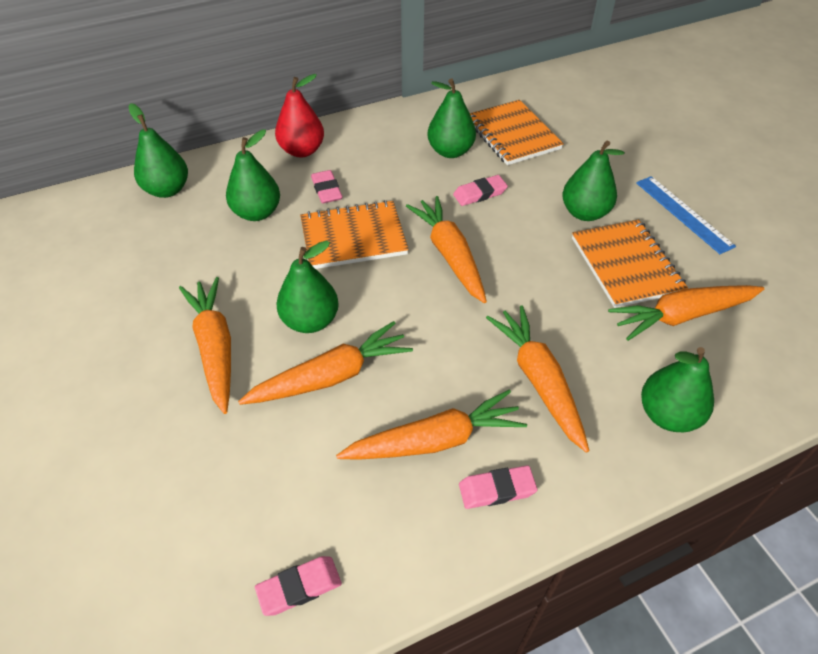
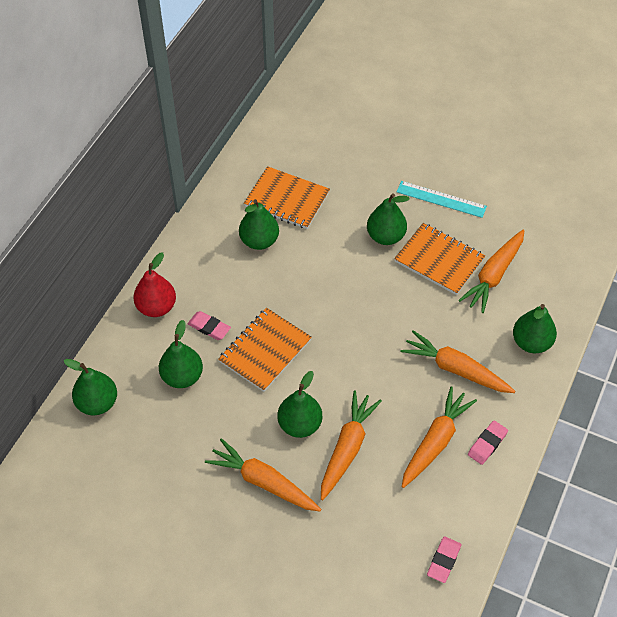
camera: 40 degrees left, 5 degrees up
(449, 255) = (335, 322): orange carrot -> none
(480, 193) = (310, 263): pink eraser -> none
(683, 213) = (441, 199): blue ruler -> turquoise ruler

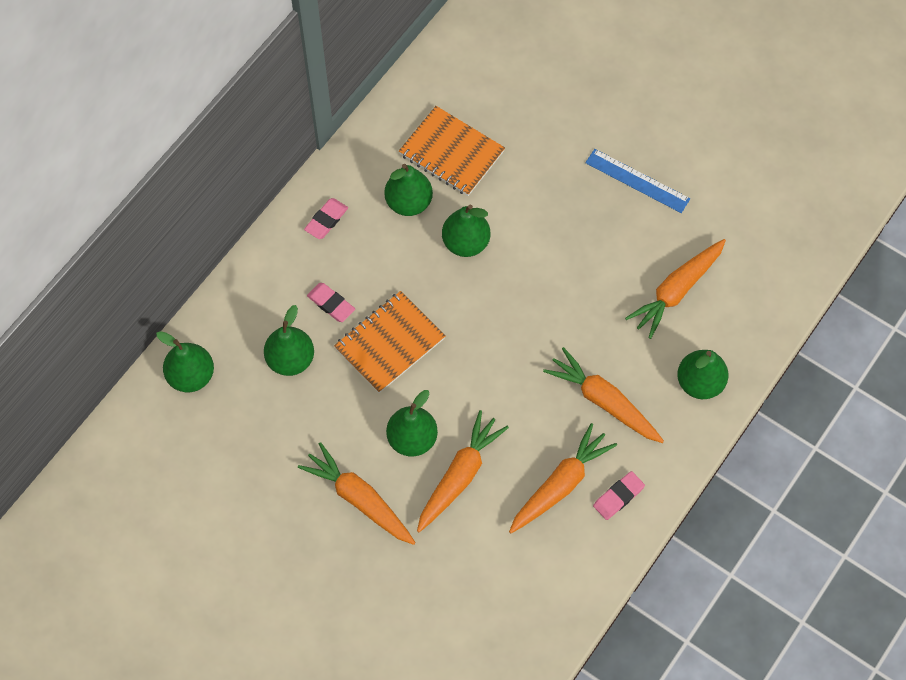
camera: 10 degrees right, 10 degrees up
(156, 307) = (275, 269): red pear -> none
(385, 236) = (559, 220): green pear -> green pear (465, 243)
(439, 260) = (616, 261): orange notebook -> none
(441, 199) = (637, 180): turquoise ruler -> blue ruler
(443, 561) = (538, 621): pink eraser -> pink eraser (326, 220)

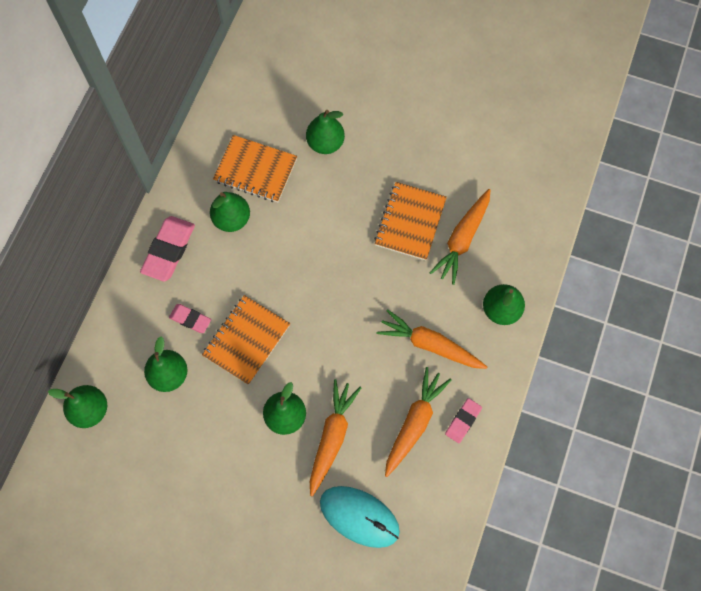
camera: 15 degrees left, 5 degrees up
(326, 220) = (169, 250): pink eraser -> pink eraser, size x1.73
(359, 499) = (255, 479): orange carrot -> none
(465, 243) = (286, 241): green pear -> green pear (325, 143)
(467, 571) = (359, 516): none -> turquoise mouse
(619, 256) = (410, 222): none -> orange notebook
(637, 180) = (407, 157): blue ruler -> none

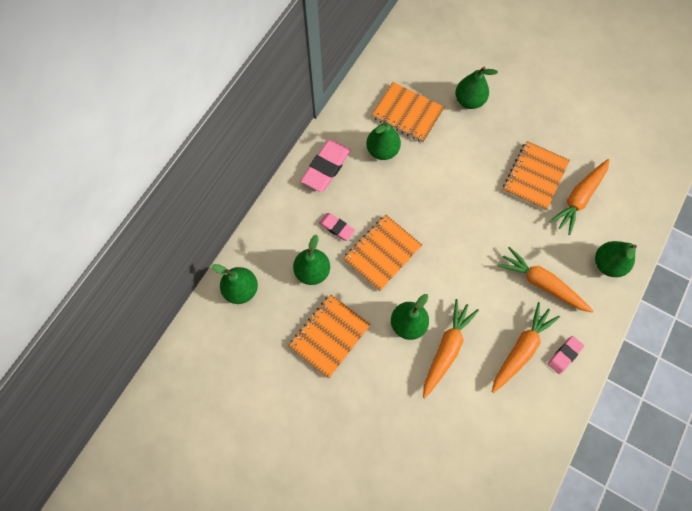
camera: 10 degrees right, 0 degrees up
(198, 446) = (329, 336): none -> orange notebook
(359, 516) = (463, 423): turquoise mouse -> none

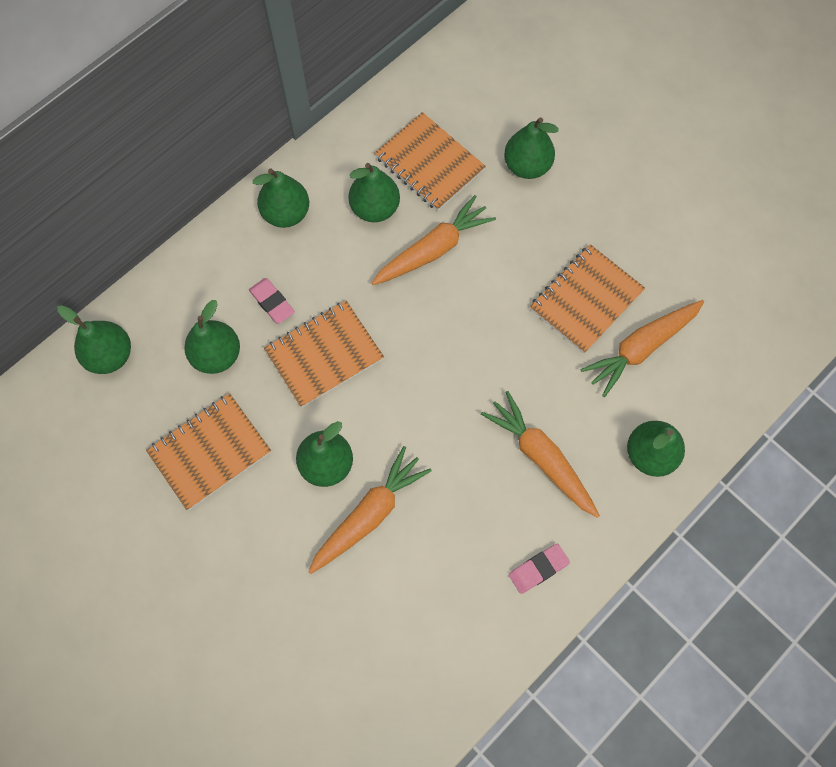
camera: 15 degrees right, 0 degrees up
(326, 167) = (286, 213): pink eraser -> green pear
(521, 349) = (477, 543): orange carrot -> orange carrot (433, 249)

